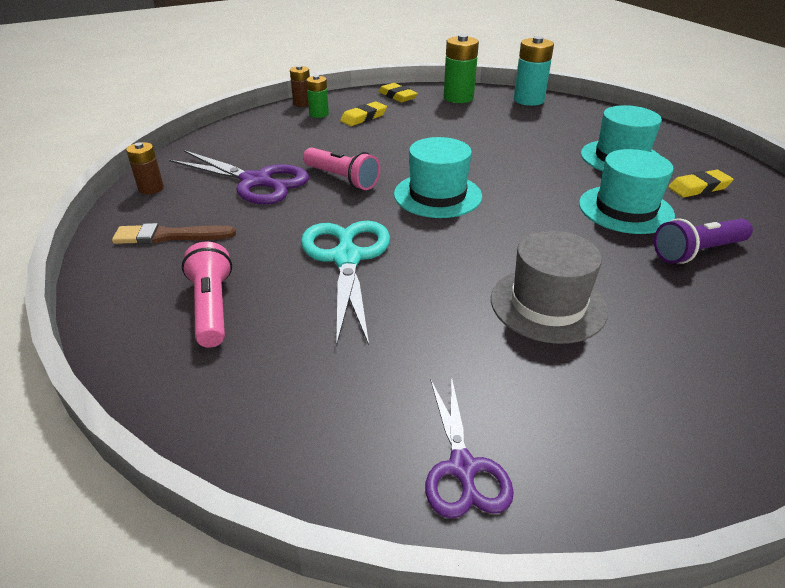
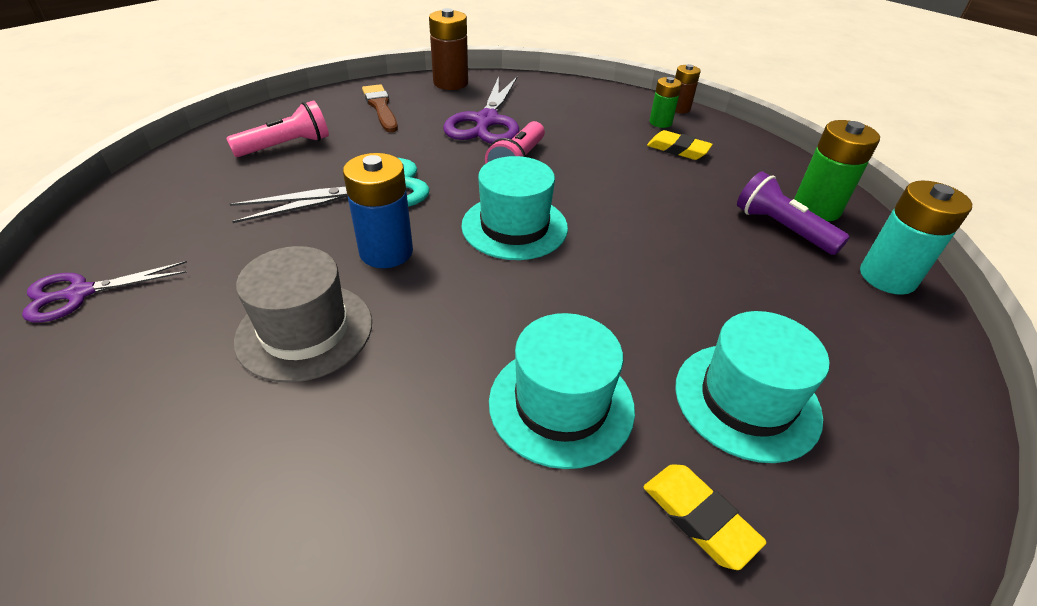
camera: 70 degrees right, 5 degrees up
(151, 188) = (450, 83): brown battery -> brown battery, size x1.66
(397, 96) = (766, 161): yellow eraser -> none
(451, 256) = (386, 252): none -> blue battery
(697, 252) = (460, 495): purple flashlight -> purple flashlight (781, 228)

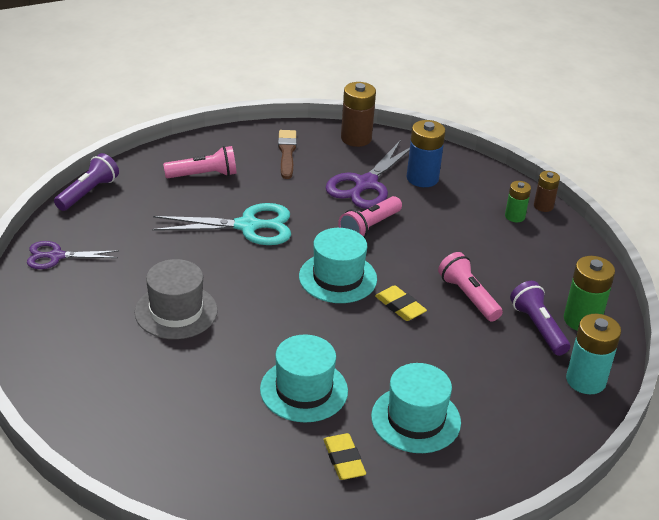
camera: 20 degrees right, 5 degrees down
(123, 195) = (88, 193): none -> purple flashlight
(386, 252) = (242, 274): blue battery -> blue battery (422, 178)
(678, 149) = (509, 245): yellow eraser -> yellow eraser (400, 306)
(680, 212) = (468, 297): none -> pink flashlight

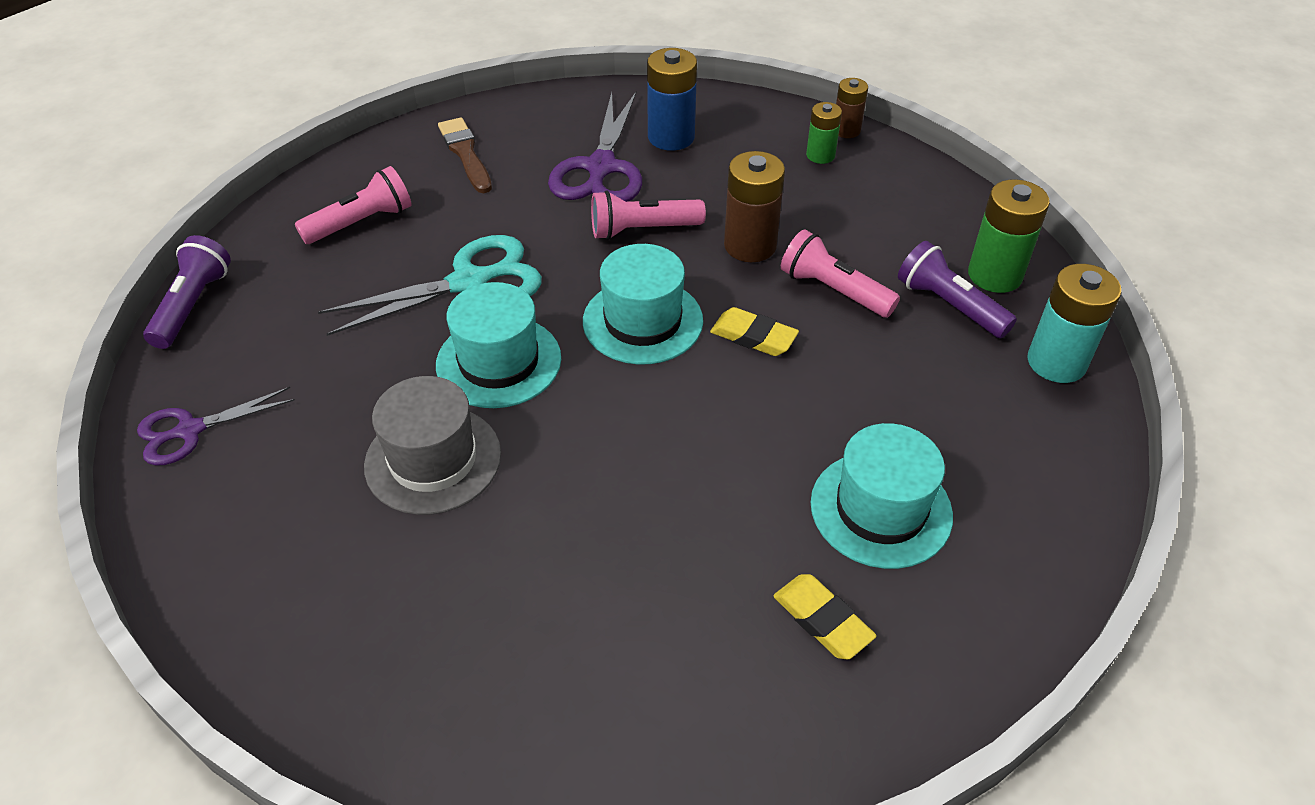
camera: 20 degrees left, 10 degrees up
(304, 390) = (697, 522): turquoise hat -> turquoise hat (498, 361)
(356, 138) = (550, 106): brown battery -> brown battery (750, 245)
(369, 227) = (642, 230): pink flashlight -> pink flashlight turned 60 degrees clockwise

